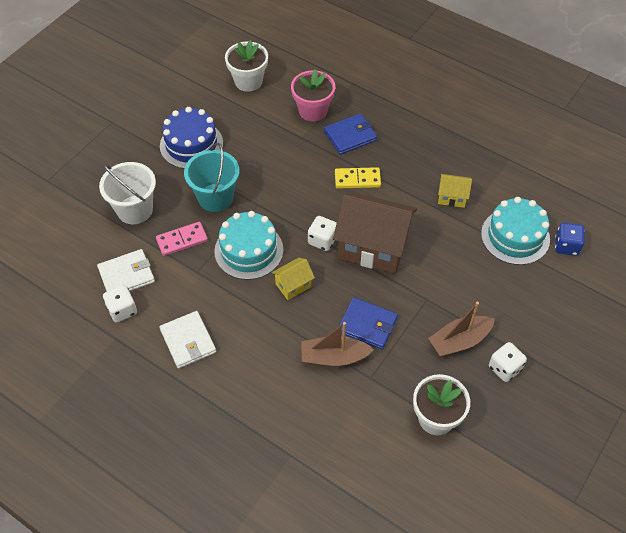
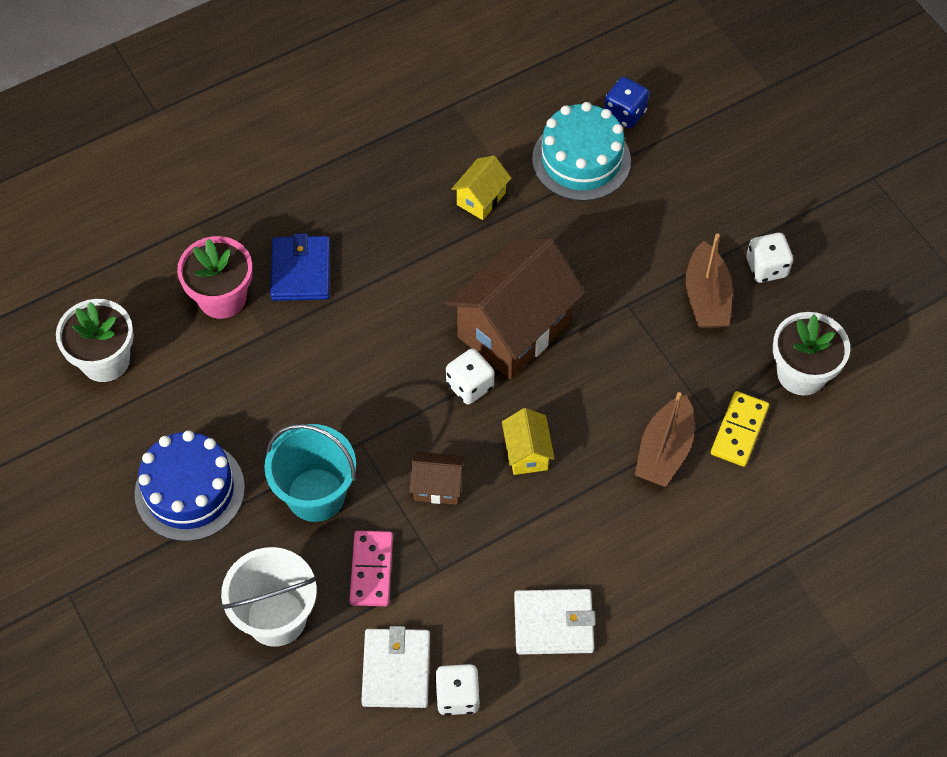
camera: 65 degrees left, 5 degrees up
(248, 250) = (437, 486): turquoise cake -> brown house
(357, 179) = (386, 296): yellow domino -> yellow domino (739, 430)
(367, 325) = (633, 390): blue wallet -> none

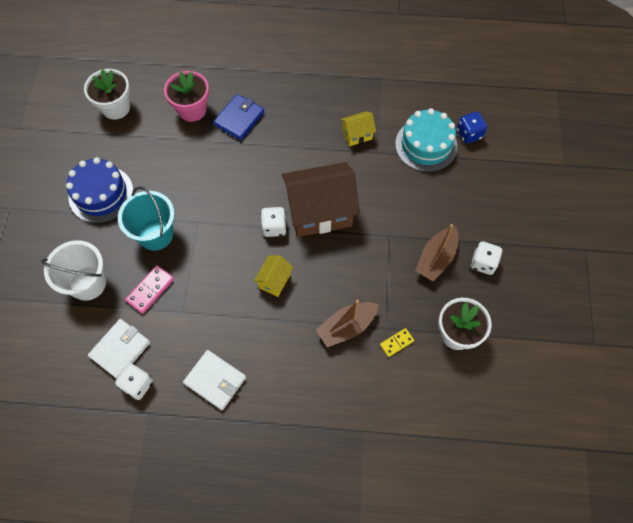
camera: 35 degrees right, 5 degrees up
(437, 486) = (216, 269): brown house -> none
(739, 430) = (396, 343): yellow domino -> yellow domino, size x0.65

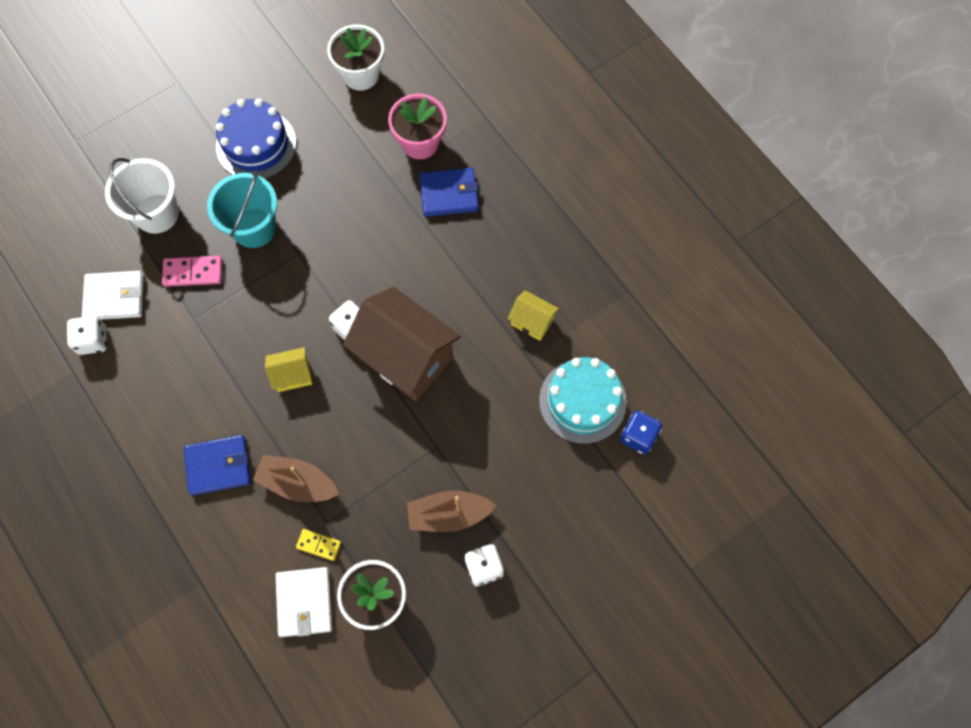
camera: 50 degrees right, 5 degrees up
(215, 380) = (148, 404): white wallet -> white wallet (304, 602)
(295, 366) = (218, 466): none -> blue wallet

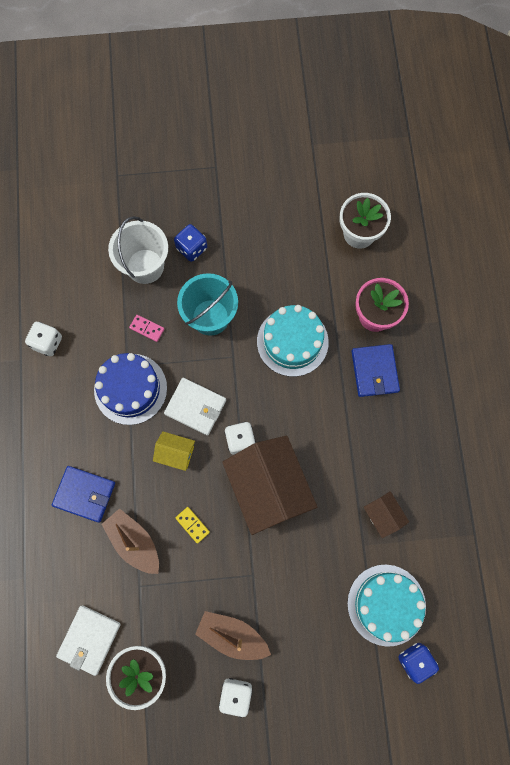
camera: 30 degrees right, 5 degrees up
(114, 297) = (80, 317): white wallet -> white wallet (195, 407)
(193, 272) = (147, 328): pink domino -> pink domino, size x0.65
(196, 172) = (192, 248): none -> blue dice
(256, 144) = (248, 249): blue cake -> blue cake (130, 389)
(319, 545) = (123, 600): yellow domino -> yellow domino (192, 525)
(351, 208) = (292, 341): none -> turquoise cake
(449, 194) = (374, 371): blue wallet -> blue wallet turned 60 degrees clockwise
(532, 322) = (382, 515): yellow house -> brown house

